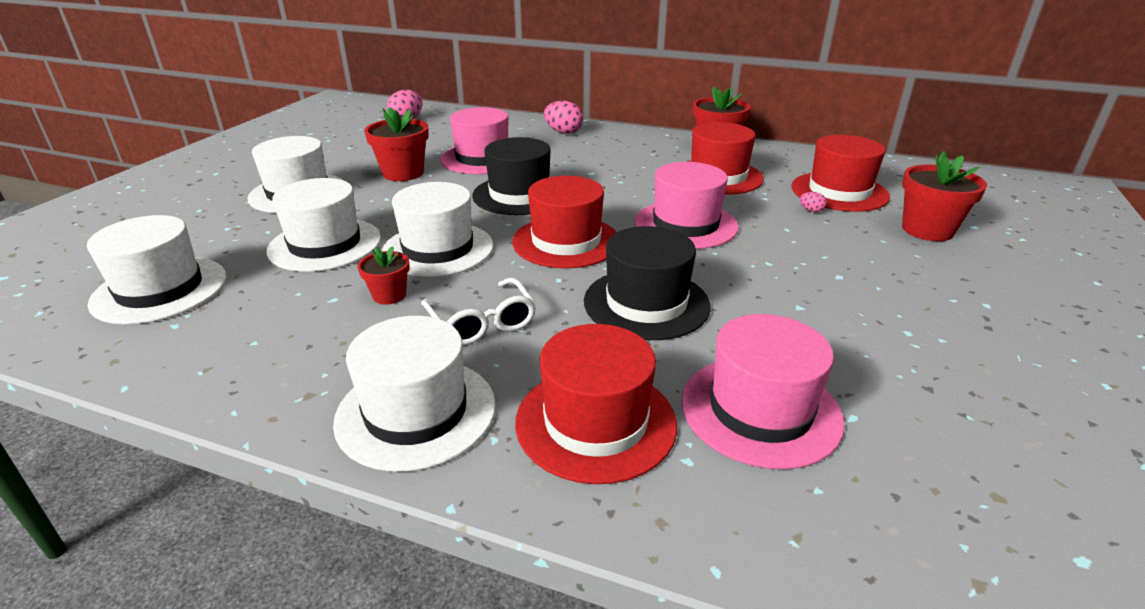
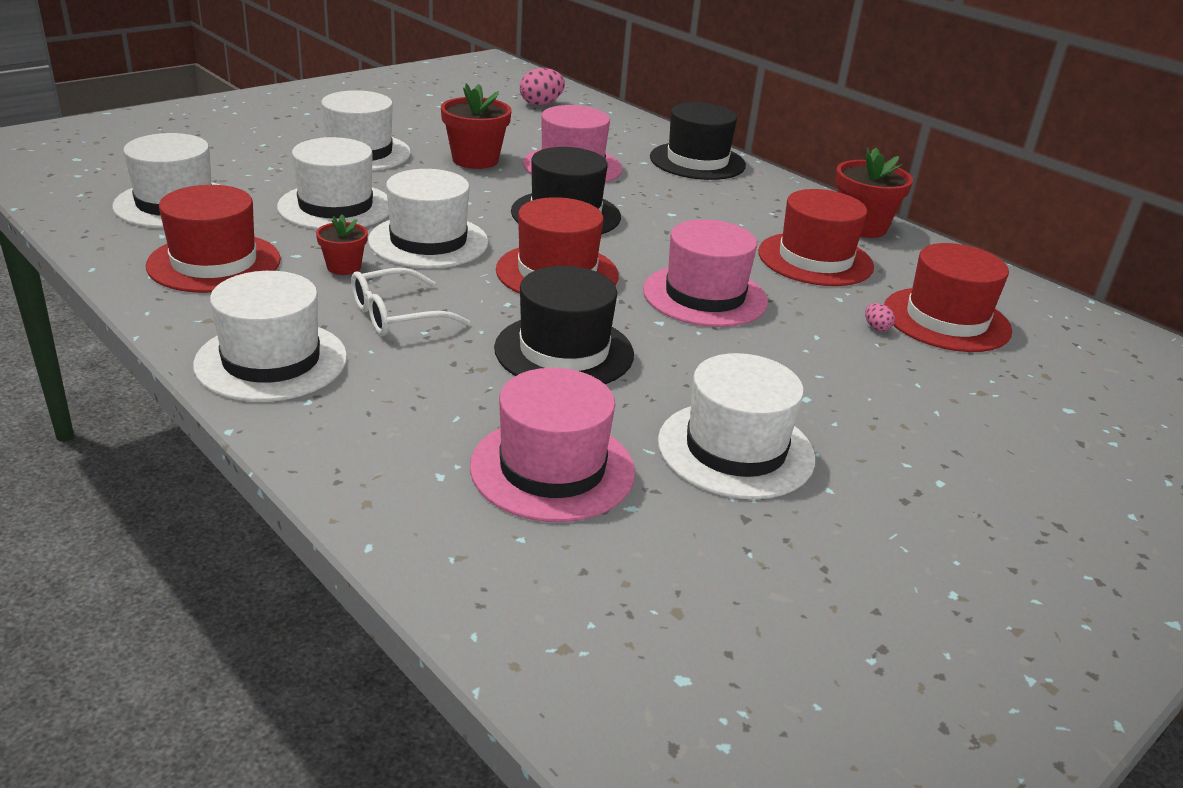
camera: 25 degrees right, 0 degrees up
(482, 323) = (396, 315): white glasses -> white glasses turned 60 degrees clockwise
(563, 132) = (697, 161): pink egg -> black hat
(595, 422) = (400, 421): red hat -> red hat (214, 263)
(852, 334) = (735, 449): none -> white hat
(927, 230) = (995, 393): red flower pot -> none

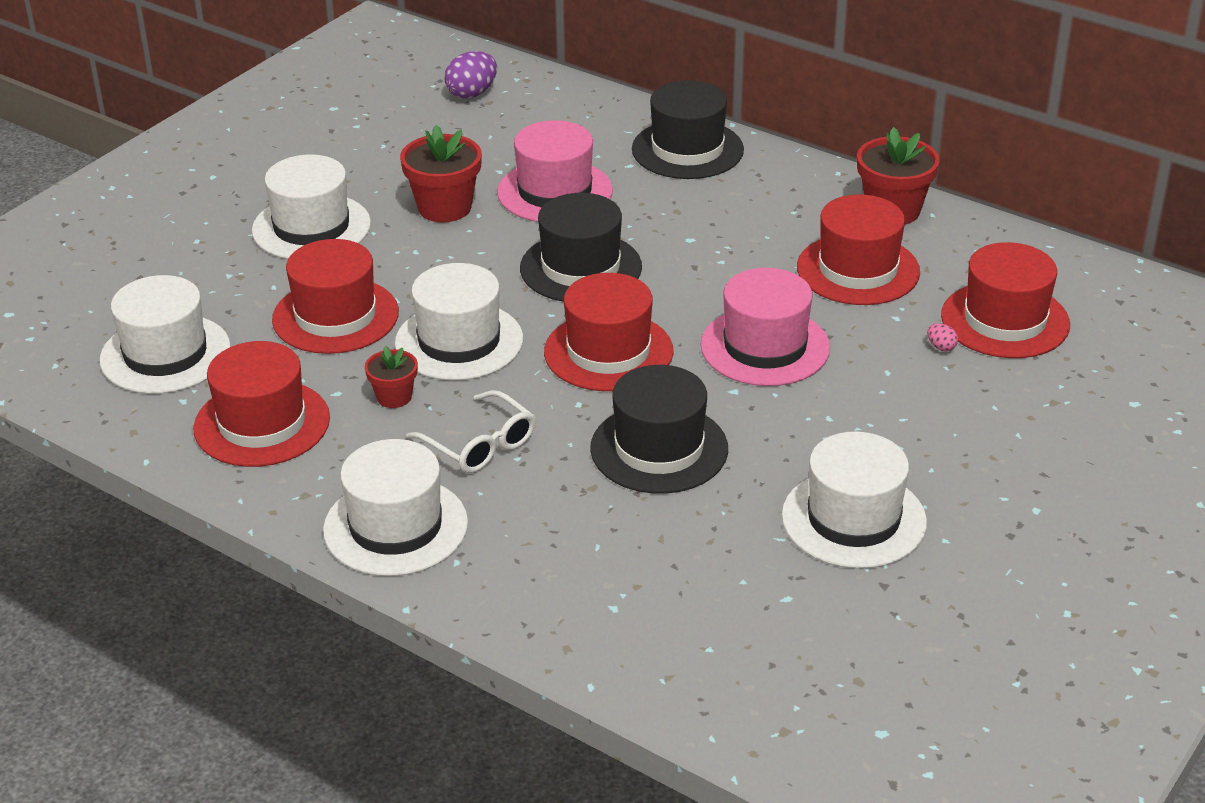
camera: 10 degrees left, 5 degrees up
(335, 206) = (335, 316): white hat -> red hat
(396, 315) = (480, 445): white glasses -> white glasses turned 90 degrees counterclockwise
(541, 104) = (472, 93): pink egg -> purple egg
(552, 468) = (705, 577): pink hat -> none

